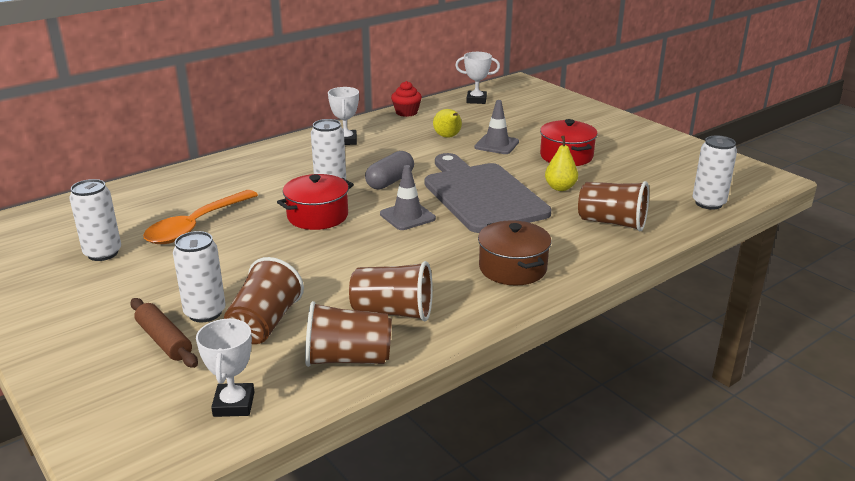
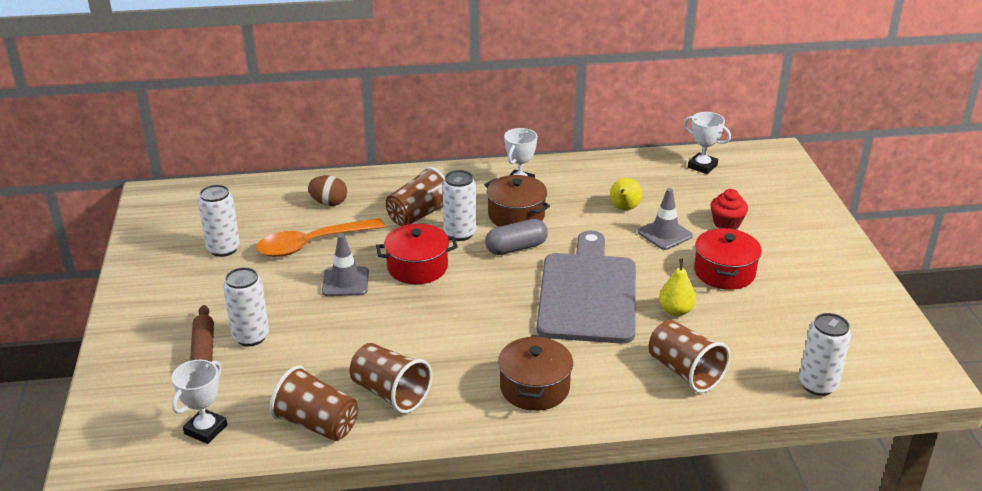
camera: 30 degrees right, 5 degrees up
(181, 193) = (329, 203): none -> brown egg
(264, 324) = (284, 365): brown cup -> brown cup (419, 215)
(366, 161) = (516, 215): none -> brown pot
(406, 112) = (612, 163): red cupcake -> red cupcake (726, 223)
(407, 216) = (495, 295): grey traffic cone -> grey traffic cone (345, 282)

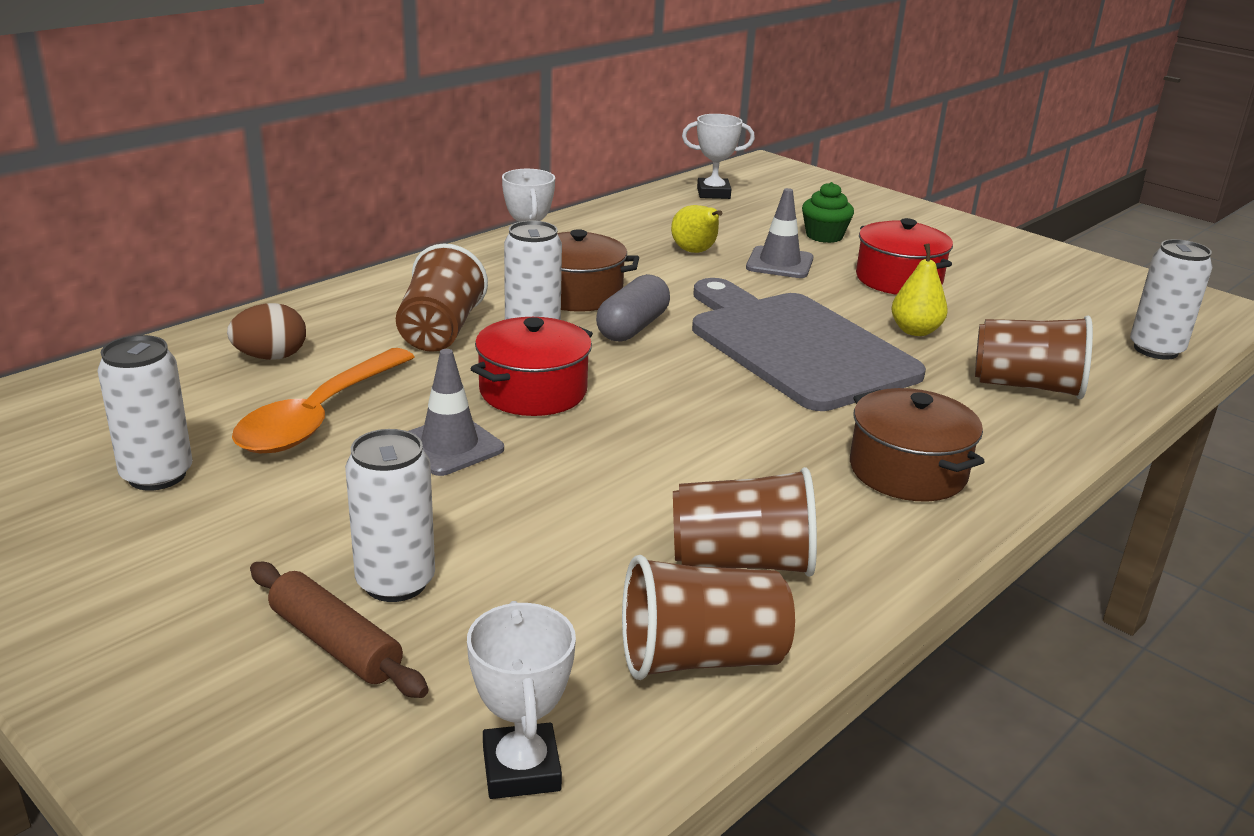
camera: 40 degrees left, 5 degrees down
(726, 223) = (824, 236): red cupcake -> green cupcake

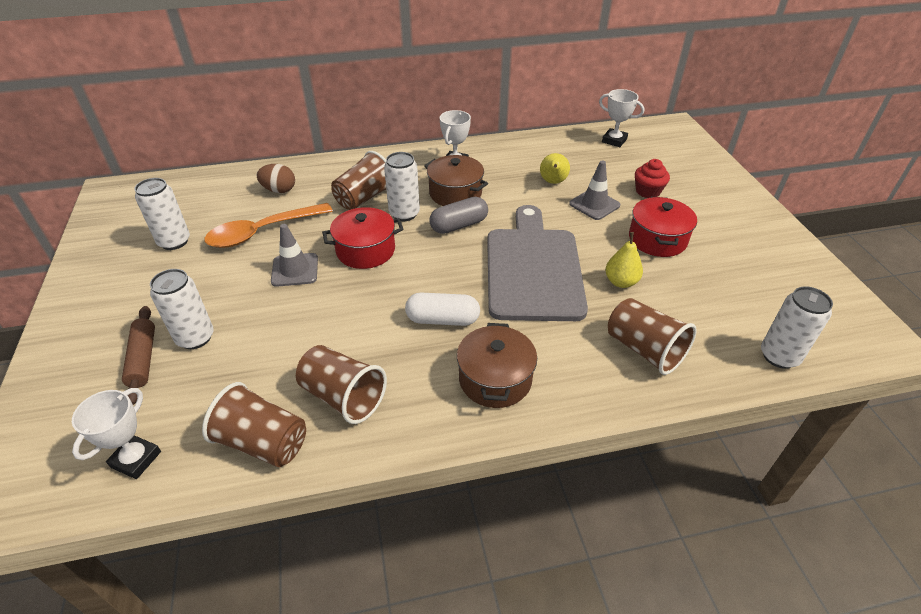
camera: 35 degrees right, 15 degrees up
(756, 433) = (442, 320): none -> white capsule
(824, 236) = (648, 191): green cupcake -> red cupcake

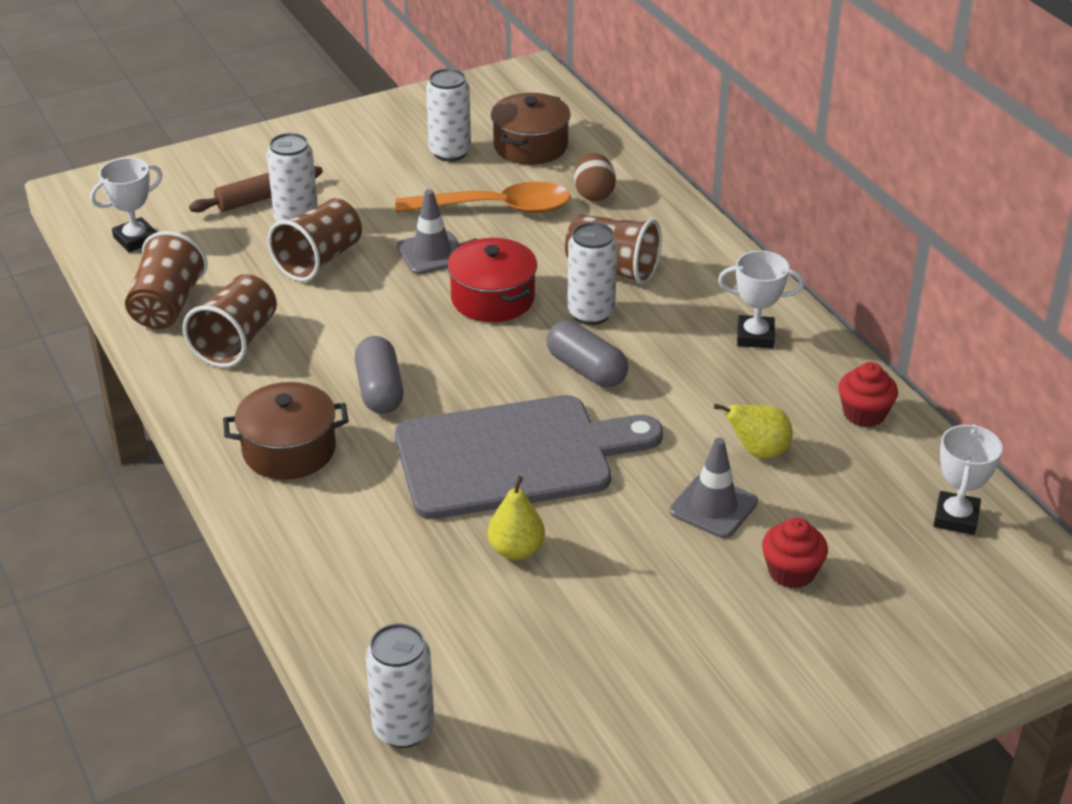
camera: 75 degrees right, 5 degrees down
(136, 459) = (136, 239): white trophy -> white trophy turned 45 degrees counterclockwise
(262, 232) = (496, 208): orange spoon -> orange spoon turned 135 degrees clockwise
(442, 320) = (379, 390): white capsule -> grey capsule
(455, 193) = (668, 352): brown pot -> brown pot (530, 146)
(532, 146) = (864, 414): none -> red cupcake
(644, 350) = (377, 581): brown cup -> brown cup (319, 260)
(657, 239) = (645, 588): red pot -> none

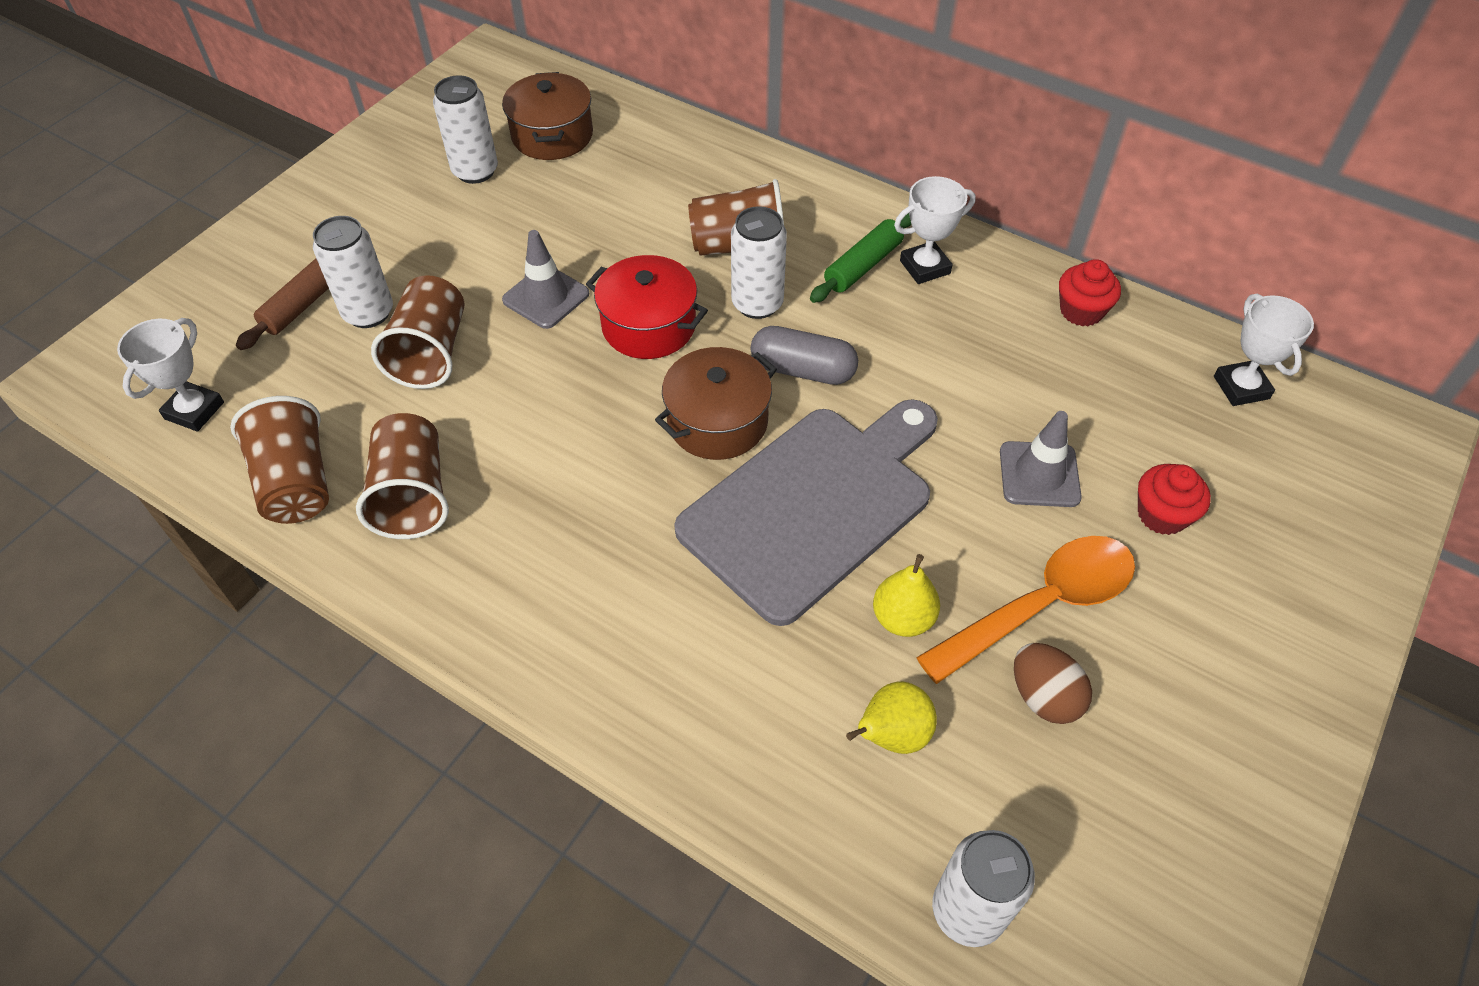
camera: 30 degrees left, 15 degrees up
(289, 450) = (576, 609): brown pot -> brown pot (717, 421)
(379, 390) = (617, 487): grey capsule -> none
(496, 208) = (571, 219): orange spoon -> orange spoon (1040, 605)
(594, 194) = (656, 167): brown egg -> brown egg (1044, 697)
(703, 318) = (863, 266): none -> green rolling pin
(758, 452) = (1028, 393): yellow pear -> yellow pear (891, 735)

